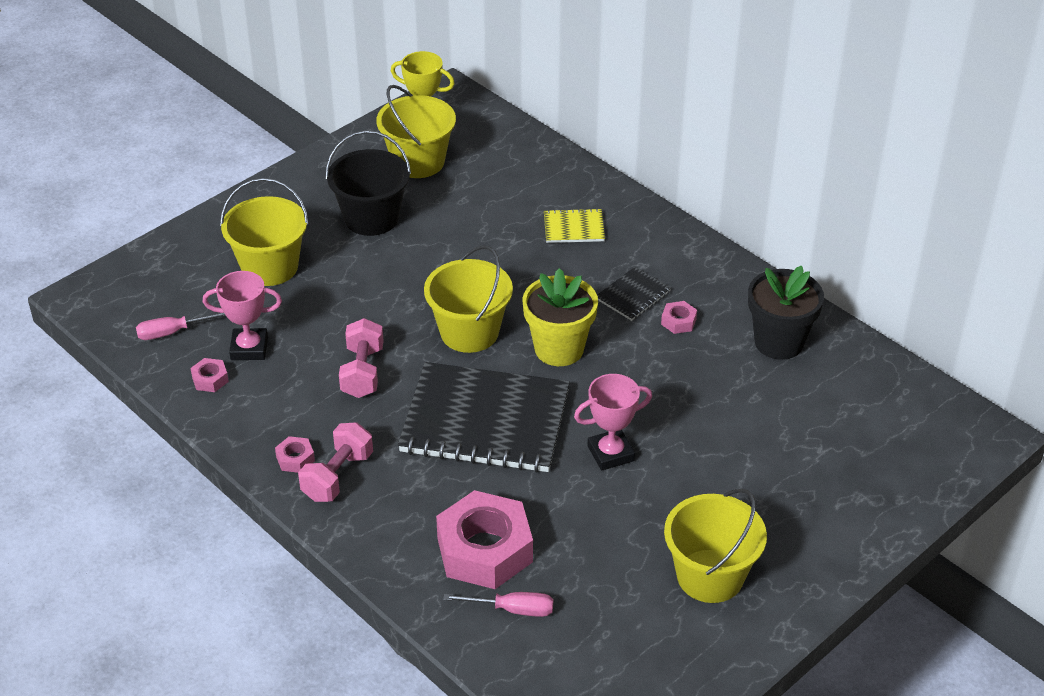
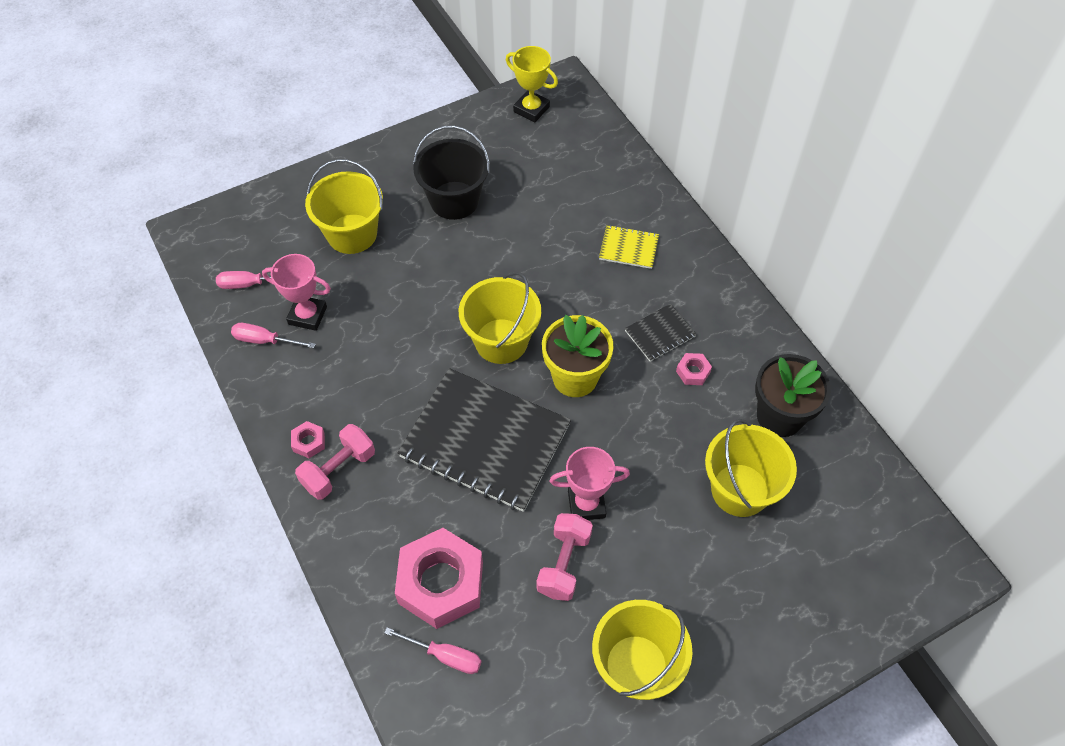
camera: 15 degrees right, 15 degrees up
(210, 379) = (265, 340): pink nut -> pink screwdriver
(362, 372) = (395, 363): pink dumbbell -> pink dumbbell (564, 564)
(418, 162) = (513, 149): yellow bucket -> yellow bucket (740, 490)

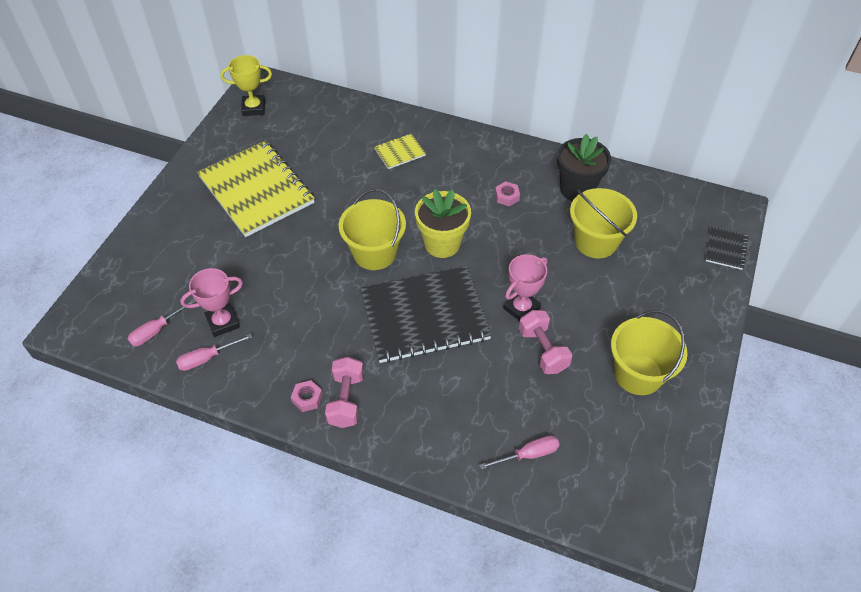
camera: 40 degrees left, 5 degrees down
(352, 234) = (203, 253): yellow bucket -> none
(440, 583) = (482, 416): pink nut -> none
(454, 200) = (256, 190): black bucket -> yellow notebook
(660, 334) = (467, 188): black notebook -> black notebook (726, 248)

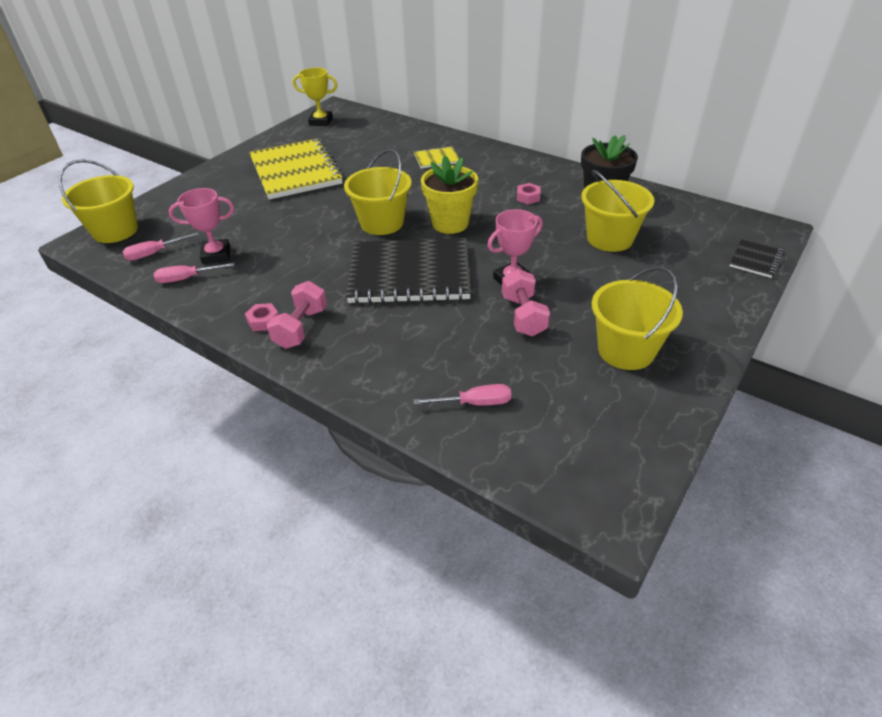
camera: 15 degrees right, 10 degrees down
(98, 306) = (115, 231): none -> yellow bucket

